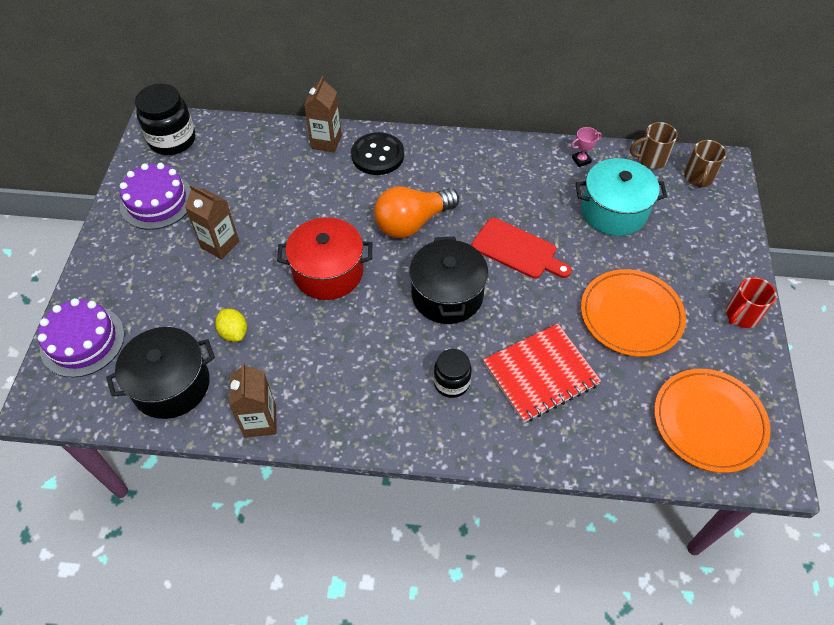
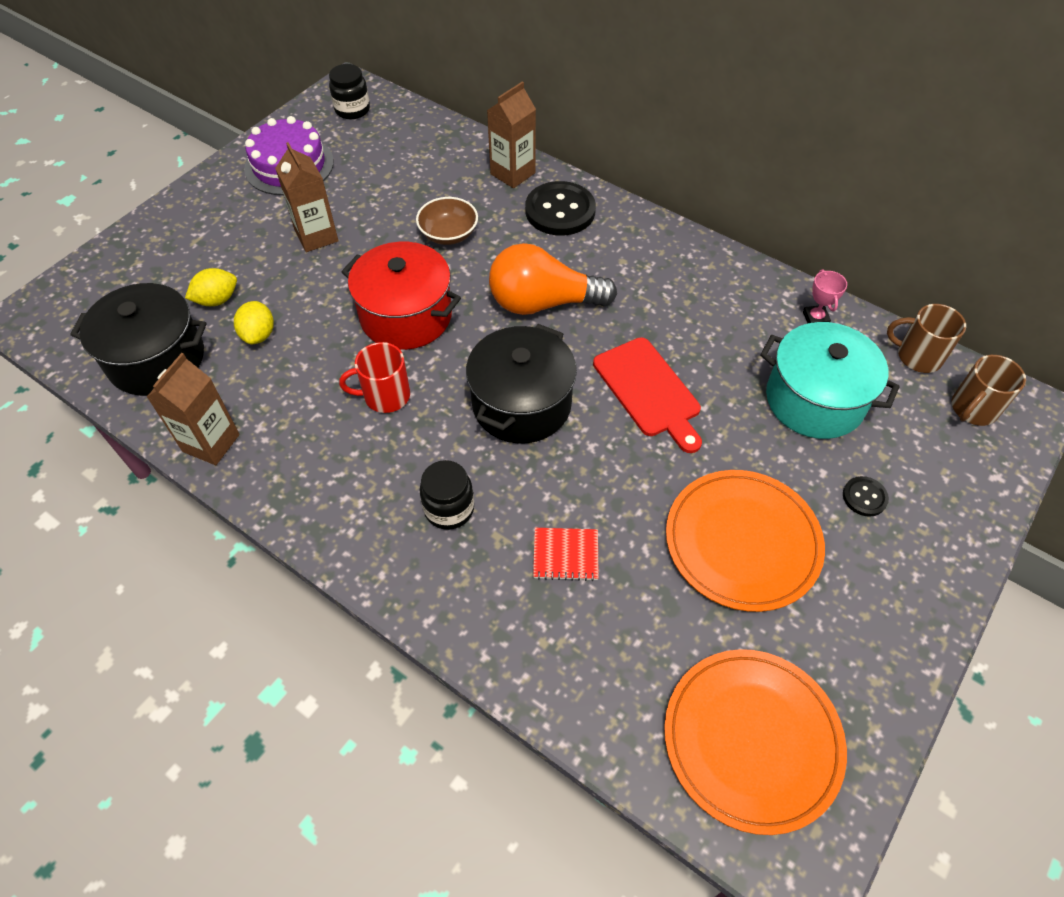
camera: 30 degrees right, 0 degrees up
(82, 341) = (112, 274): purple cake -> none
(172, 140) = (352, 110): black jar -> black jar, size x0.61
(182, 322) = (217, 300): none -> yellow lemon
(314, 203) = (448, 234): none -> brown bowl
(540, 374) = (565, 555): red notebook -> red notebook, size x0.49
(581, 160) = (815, 318): pink trophy -> pink trophy turned 75 degrees clockwise
(676, 256) = (864, 497): none -> black button
(741, 315) = (906, 621): red mug -> red mug (385, 396)

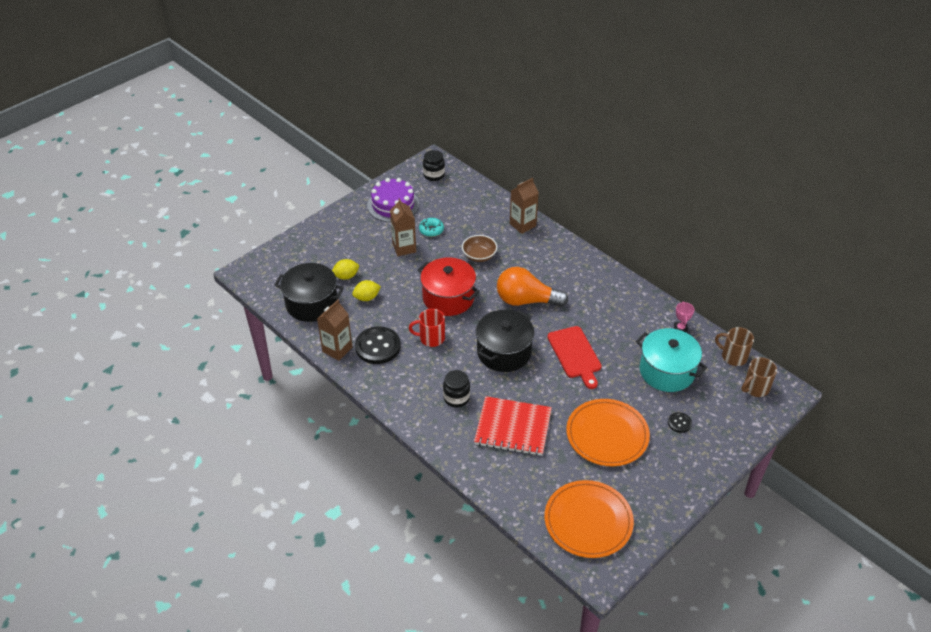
camera: 10 degrees right, 10 degrees down
(259, 335) = (367, 298): yellow lemon -> yellow lemon turned 60 degrees clockwise
(360, 200) = (431, 230): none -> turquoise donut
(560, 211) = (546, 250): black button -> black button (378, 346)
(565, 555) = (513, 427): red notebook -> red notebook, size x2.05

